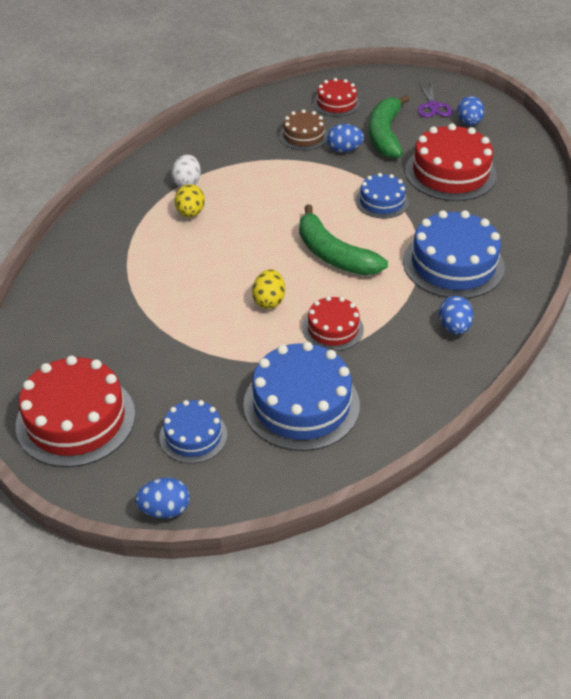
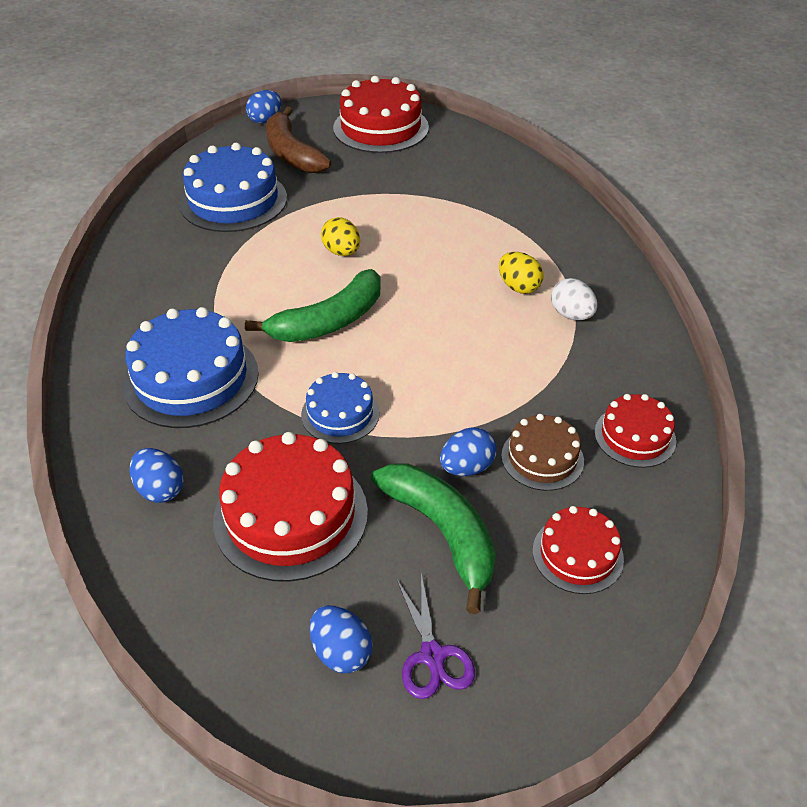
camera: 140 degrees right, 0 degrees up
(193, 436) = (292, 153): blue cake -> brown banana
(333, 255) = (329, 321): green banana -> green banana turned 135 degrees clockwise
(333, 329) = (261, 259): red cake -> red cake (634, 436)
(432, 106) = (432, 655): purple scissors -> purple scissors turned 150 degrees counterclockwise
(454, 327) = (146, 314): blue egg -> blue egg (160, 489)

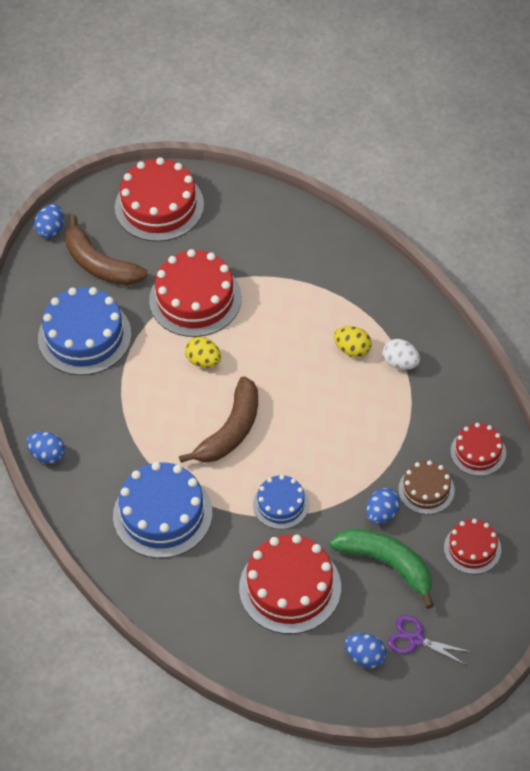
camera: 20 degrees left, 10 degrees up
(160, 489) = (197, 601): blue egg -> blue egg (47, 455)
(329, 321) = (230, 431): green banana -> brown banana
(368, 201) = (195, 299): none -> red cake
(432, 655) = (416, 639): purple scissors -> purple scissors turned 150 degrees clockwise

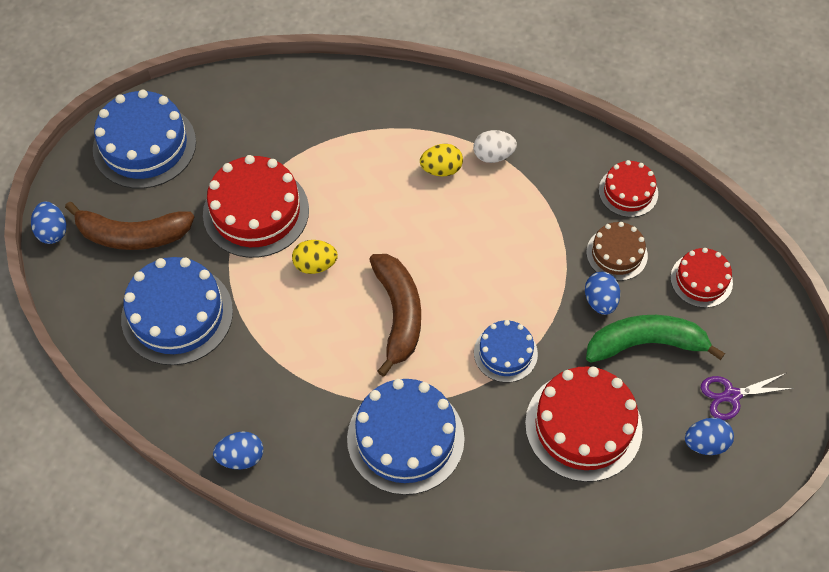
camera: 40 degrees left, 5 degrees up
(159, 206) = (144, 145): red cake -> blue cake

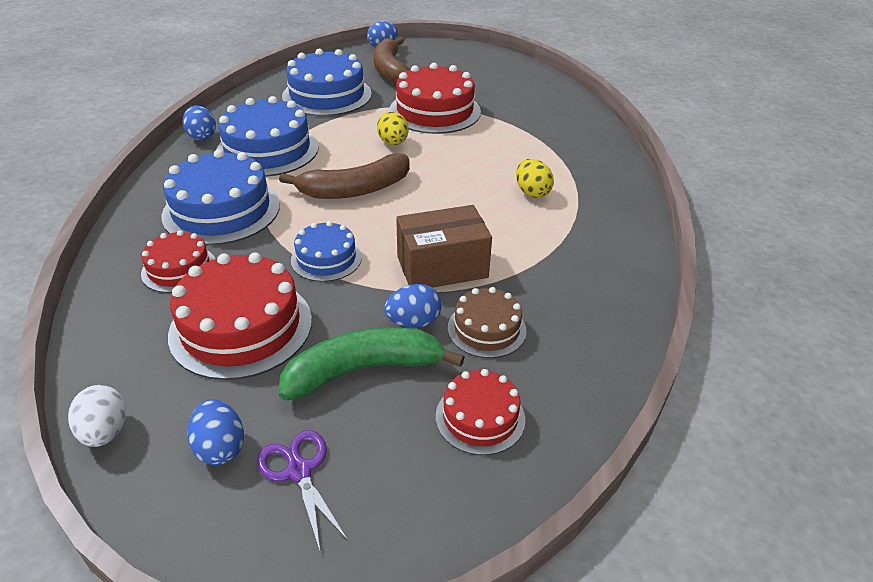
camera: 75 degrees right, 20 degrees down
(144, 145) = (472, 63): blue cake -> blue cake (267, 149)
(493, 155) = (570, 221): white egg -> white egg (105, 432)
(536, 266) = (442, 267): none -> brown box
(628, 192) = (584, 329): red cake -> red cake (179, 269)
(646, 343) = (364, 370): green banana -> green banana turned 90 degrees counterclockwise

